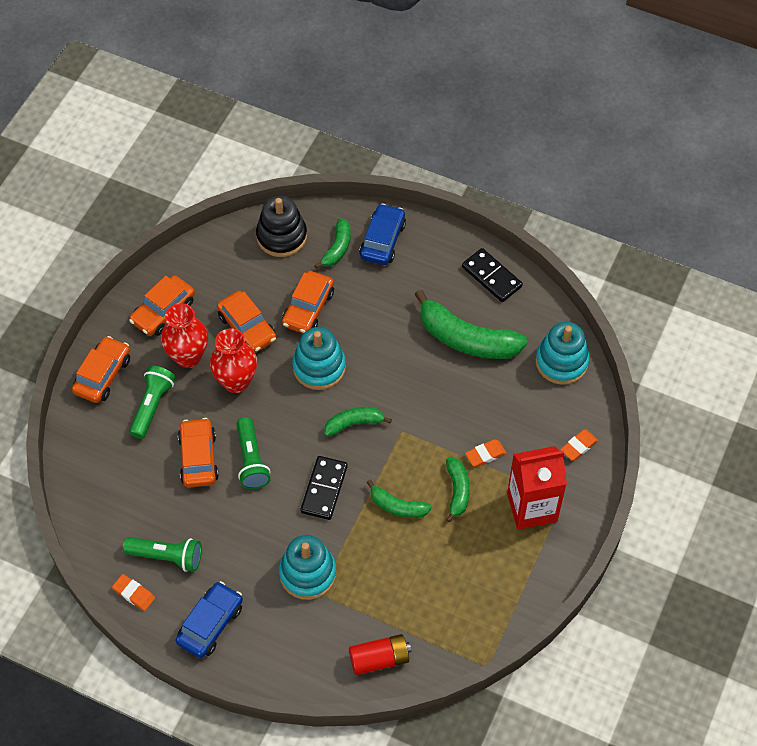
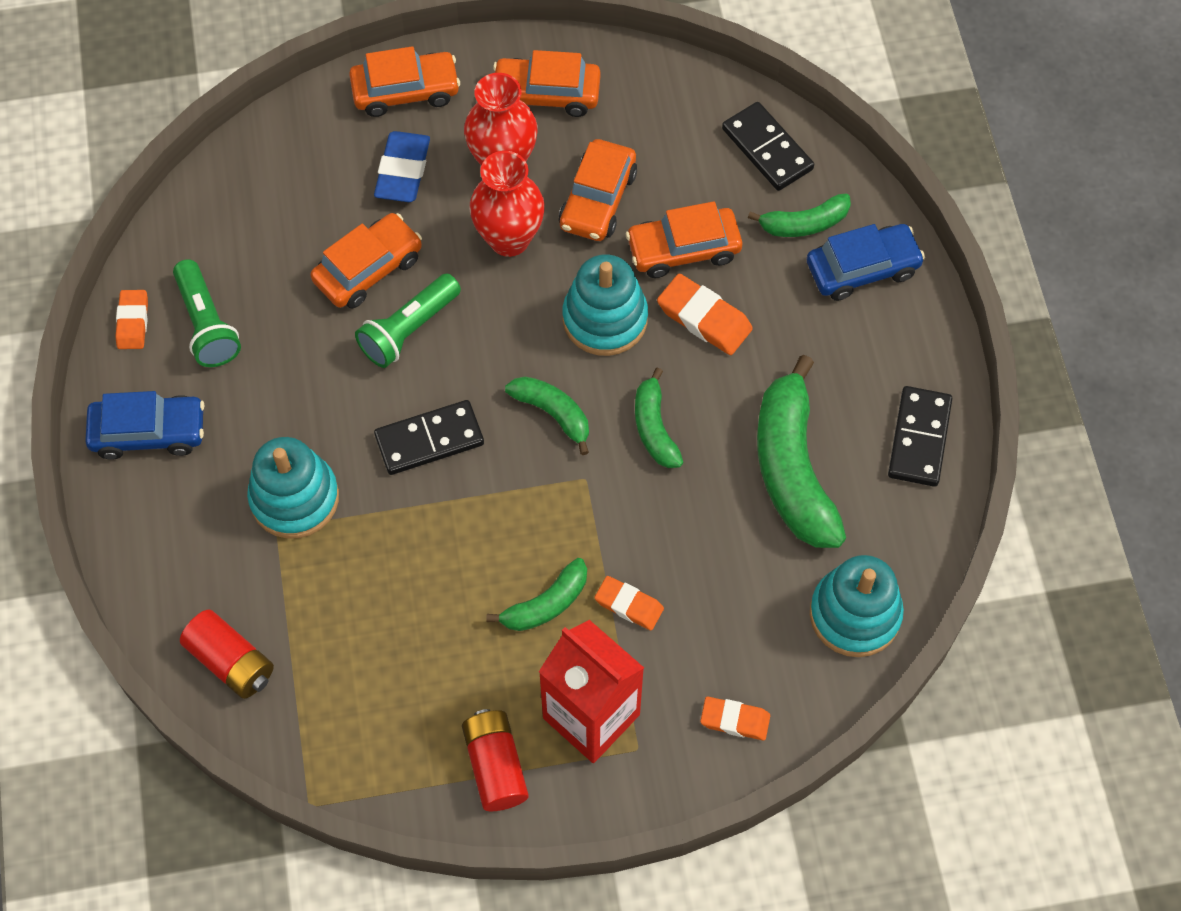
camera: 55 degrees right, 5 degrees up
(152, 406) = (403, 171): green flashlight -> blue eraser
(281, 236) = (767, 149): black stacking toy -> black domino
(354, 324) = (704, 318): none -> orange eraser
(397, 506) = (468, 543): green banana -> green banana (654, 428)
(527, 566) = (495, 766): none -> red battery

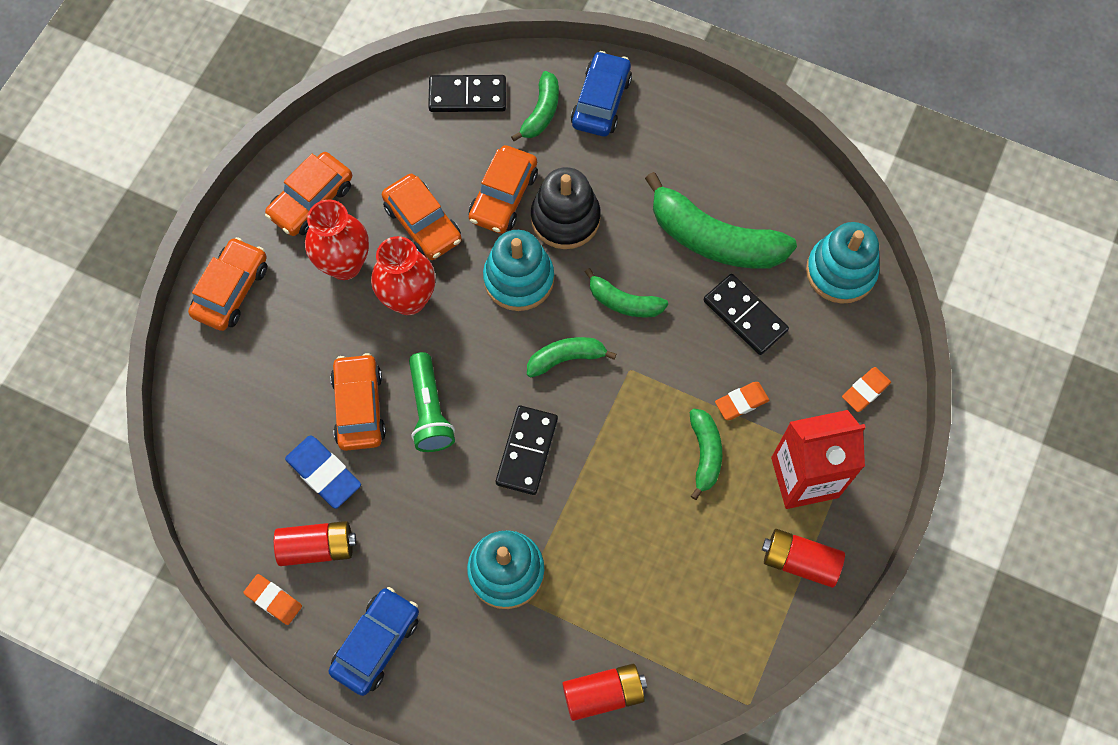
camera: 55 degrees left, 5 degrees up
(207, 324) = (317, 547): green flashlight -> red battery
(403, 171) = (297, 333): blue eraser -> blue eraser (324, 473)
(704, 318) = (565, 218): orange eraser -> black stacking toy
(919, 438) = (746, 152): black domino -> black domino (745, 316)

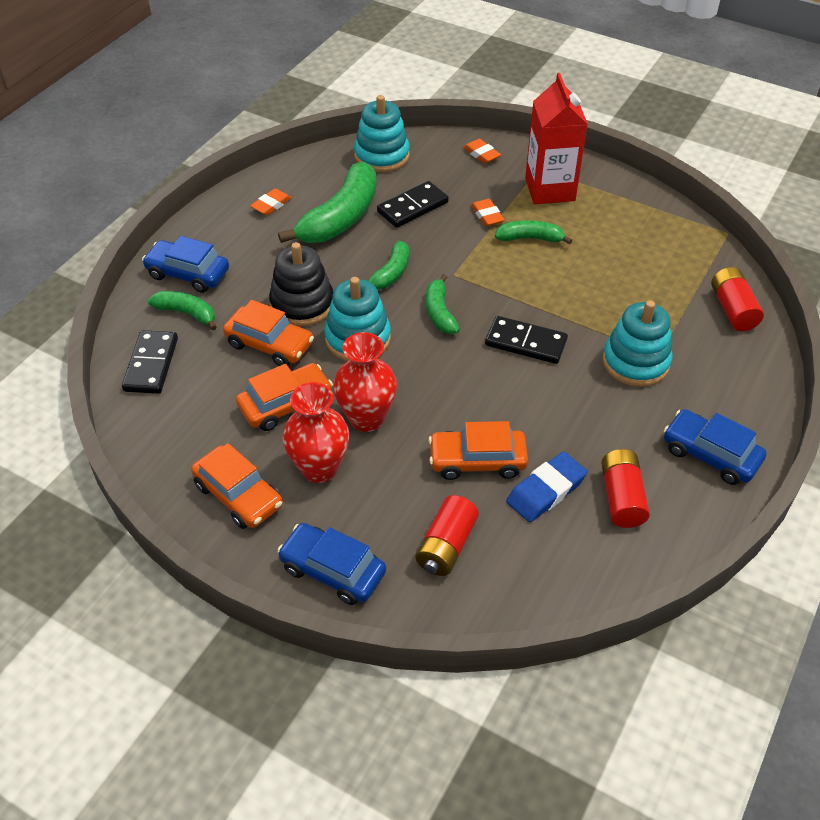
camera: 85 degrees left, 20 degrees down
(231, 290) = (332, 570): orange car -> blue car
(273, 600) = (677, 535): orange eraser -> orange eraser (271, 205)
(430, 410) = (484, 407): green flashlight -> none
(799, 561) = (616, 198): red battery -> red battery (446, 546)

